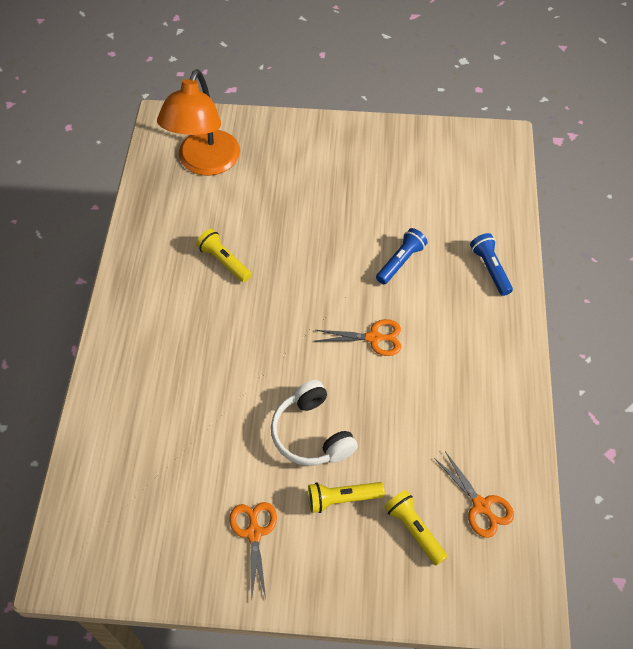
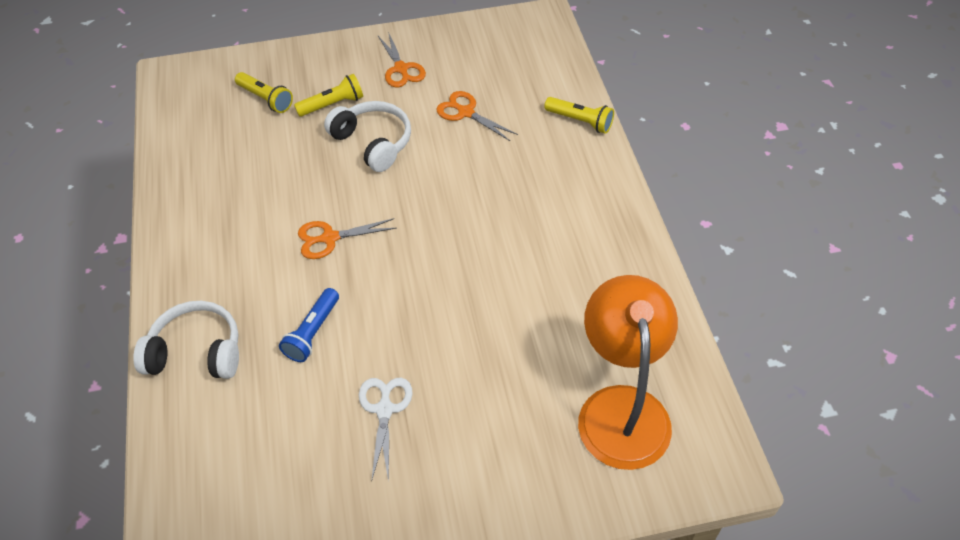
camera: 165 degrees right, 5 degrees down
(224, 261) = (529, 278): yellow flashlight -> yellow flashlight (580, 121)
(359, 198) = (384, 409): none -> white scissors
(481, 506) = (206, 126): orange scissors -> orange scissors (465, 112)
(490, 269) = (196, 352): blue flashlight -> white headphones

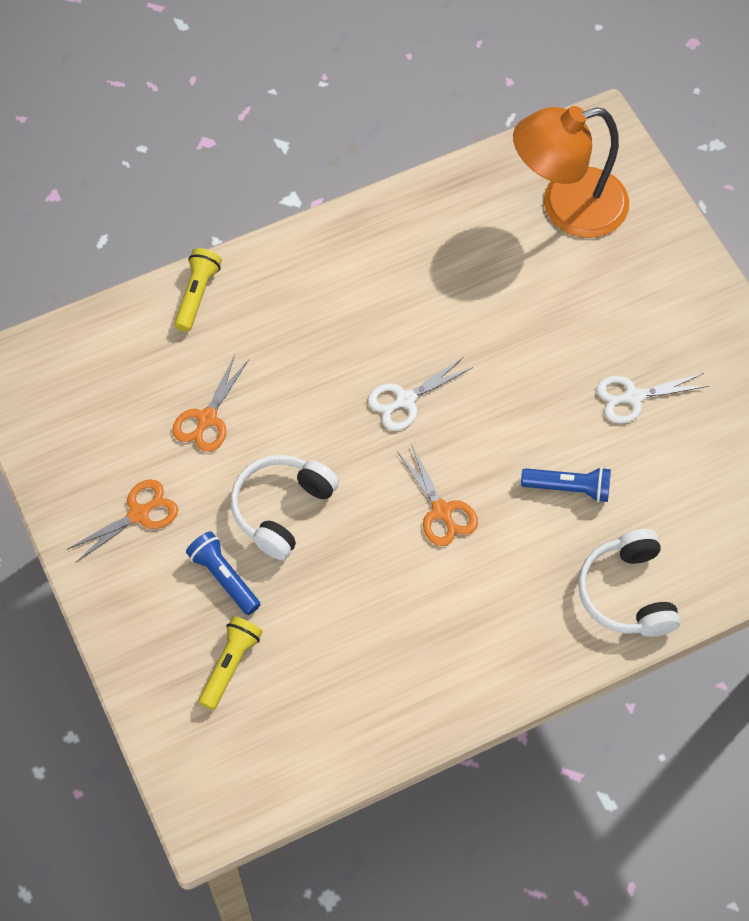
camera: 105 degrees left, 10 degrees up
(332, 104) = (224, 577): yellow flashlight -> blue flashlight
(441, 233) = (405, 400): none -> white scissors

